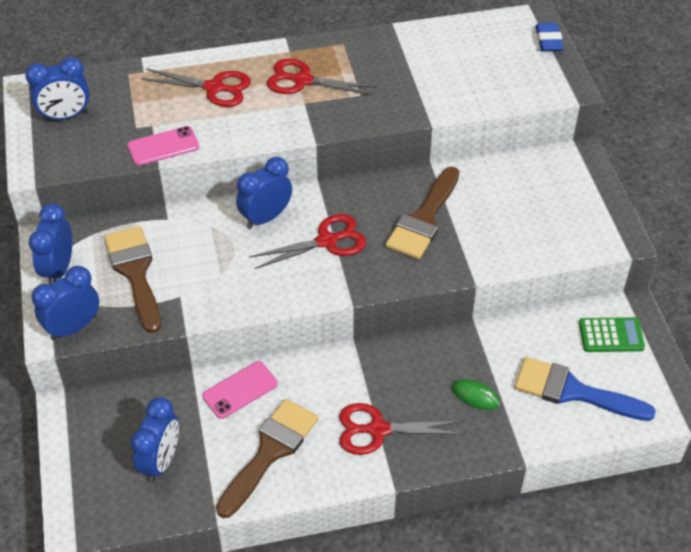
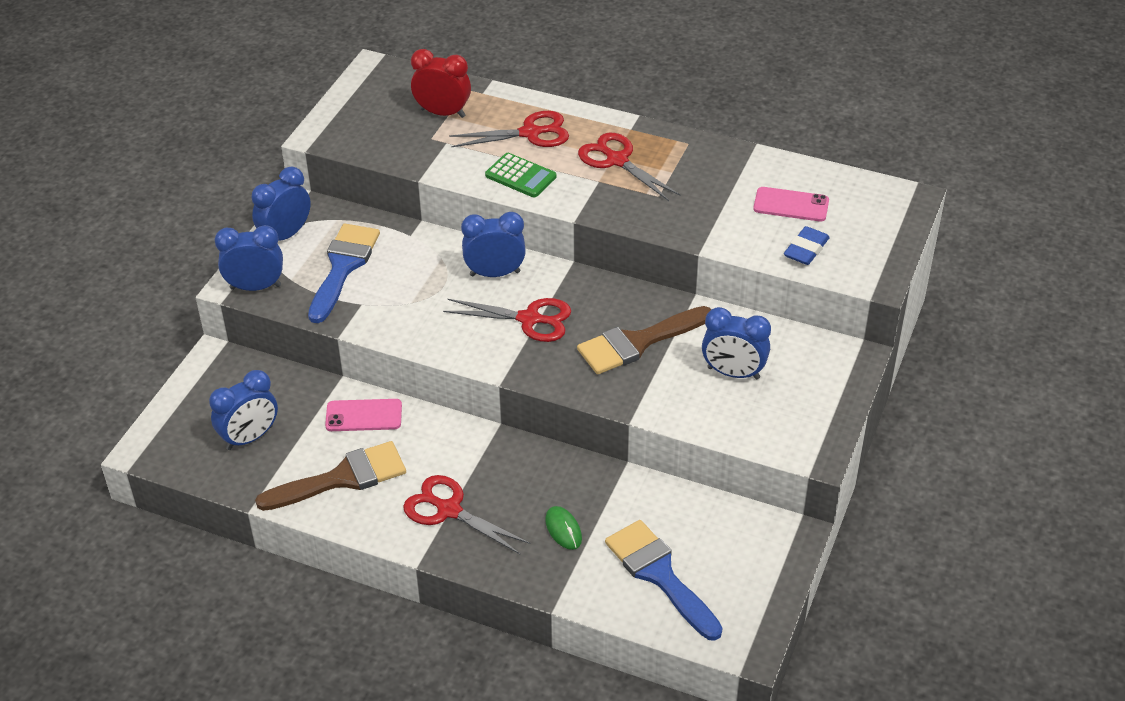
camera: 35 degrees right, 5 degrees down
(65, 116) = (382, 104): blue clock -> blue clock (733, 373)
(126, 102) = (442, 113): none -> red clock
(135, 272) = (343, 267): brown brush -> blue brush
(163, 146) = (439, 164): pink phone -> pink phone (791, 205)
(214, 88) = (530, 133): red scissors -> red scissors turned 60 degrees counterclockwise
(548, 41) = (902, 225): blue eraser -> blue eraser (806, 249)
(611, 335) = (748, 547): green calculator -> green calculator (520, 176)

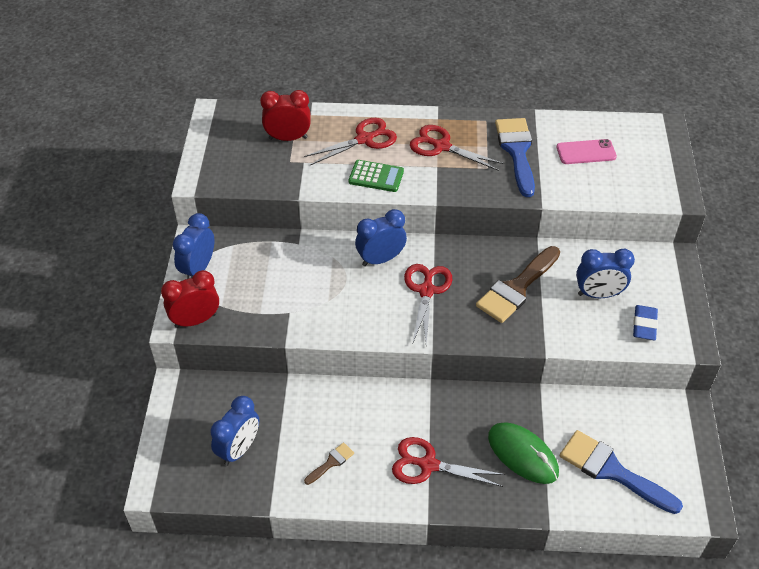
camera: 20 degrees left, 5 degrees up
(255, 287) = (195, 320): blue clock -> red clock
(342, 478) = (331, 462): brown brush -> brown brush, size x0.46
(343, 267) = (259, 284): blue brush -> blue brush (517, 151)
(364, 416) = (322, 403): pink phone -> none
(529, 319) = (426, 290): red scissors -> red scissors turned 75 degrees counterclockwise
(563, 529) = (522, 454): green mouse -> green mouse, size x1.84
(806, 249) = (616, 185): blue eraser -> blue eraser (644, 325)

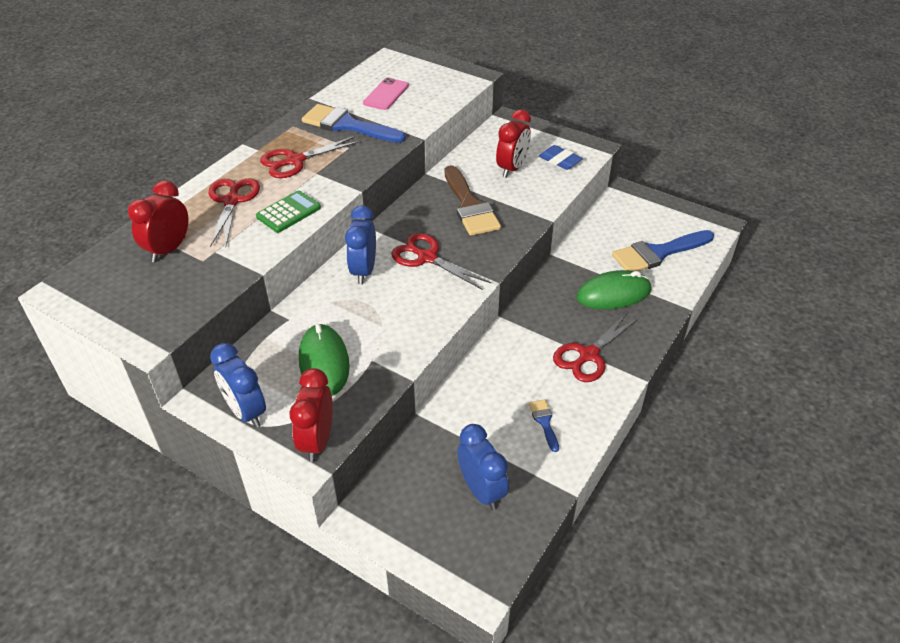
camera: 60 degrees left, 5 degrees down
(268, 286) = (324, 363): none -> green mouse
(331, 462) = (544, 422): brown brush -> blue brush
(598, 294) = (512, 168): blue clock -> red clock

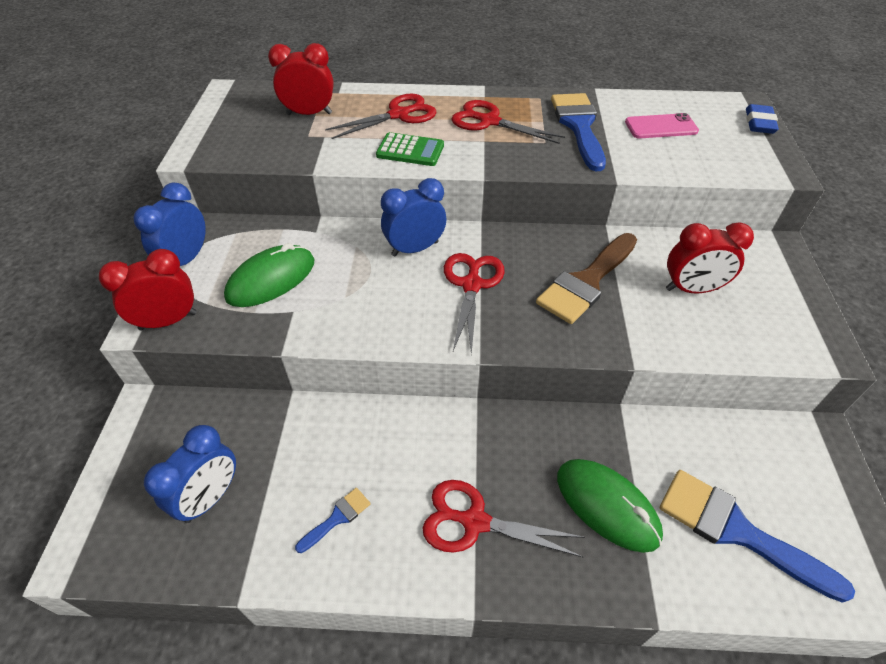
camera: 60 degrees right, 5 degrees up
(560, 161) = (759, 327): blue eraser -> blue eraser (759, 123)

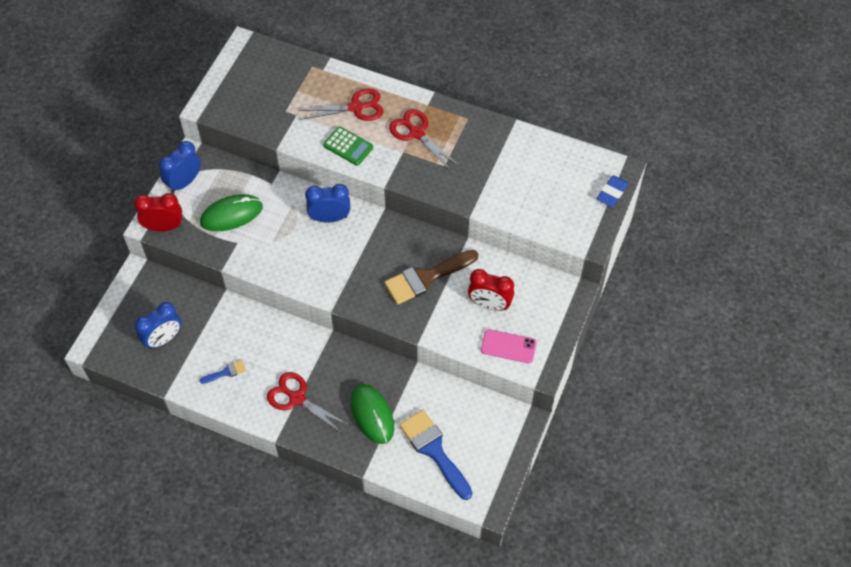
camera: 20 degrees right, 10 degrees up
(309, 114) = (294, 88): red clock -> none
(472, 285) = (352, 257): red scissors -> none
(578, 126) = (477, 157): blue brush -> none
(661, 127) = (536, 175): pink phone -> pink phone (508, 346)

